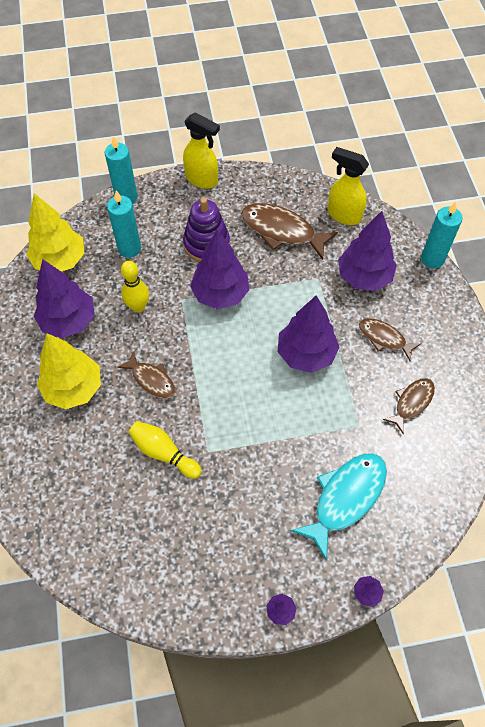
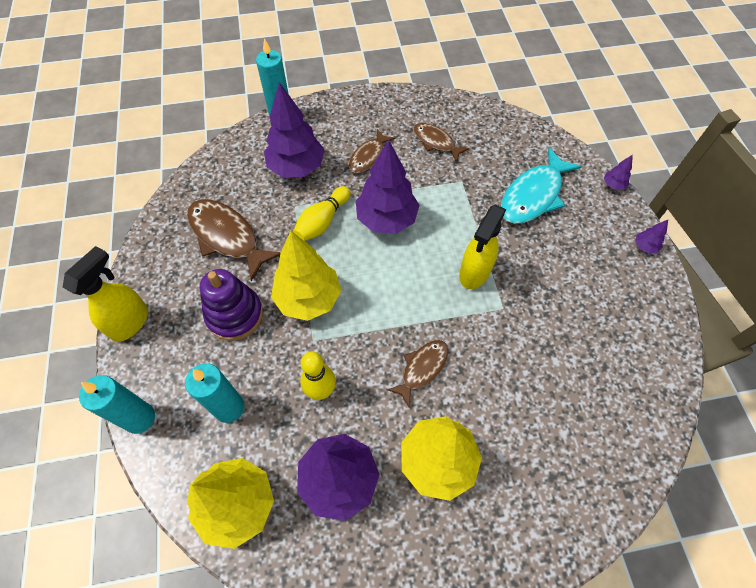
camera: 90 degrees left, 0 degrees up
(164, 453) = (509, 351): yellow bowling pin -> yellow bowling pin (322, 221)
(220, 294) = (308, 299): purple tree -> yellow tree
(282, 231) = (227, 237): brown fish -> brown fish turned 105 degrees clockwise
(343, 215) = (214, 180): yellow spray bottle -> yellow spray bottle (474, 273)
(345, 498) = (533, 195): turquoise fish -> turquoise fish turned 90 degrees counterclockwise

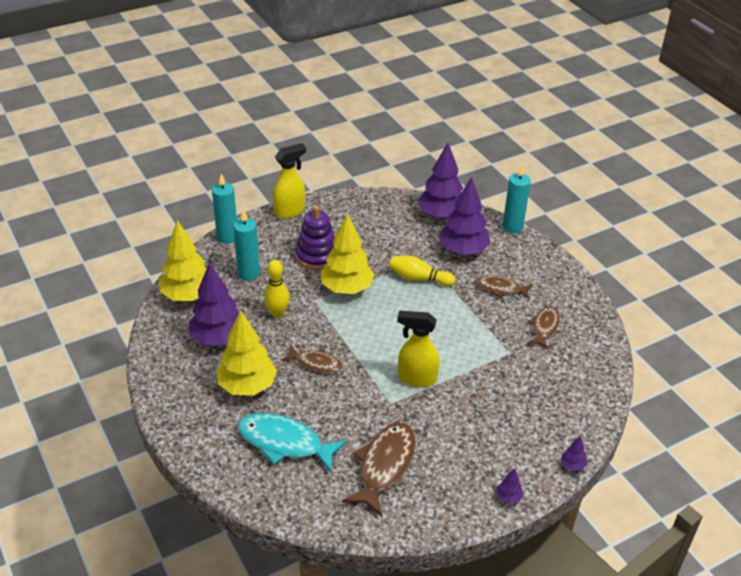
camera: 70 degrees right, 20 degrees down
(130, 322) = (290, 211): yellow spray bottle -> yellow spray bottle turned 45 degrees counterclockwise
(227, 237) = (378, 233): brown fish -> brown fish (384, 466)
(386, 219) = (441, 314): purple tree -> purple tree (441, 215)
(533, 195) = (523, 405): turquoise fish -> turquoise fish (285, 443)

